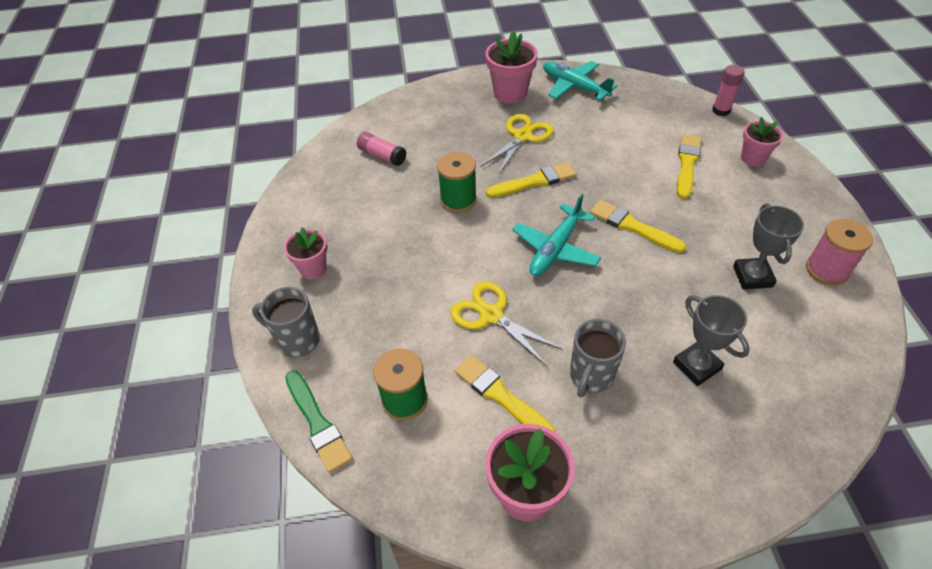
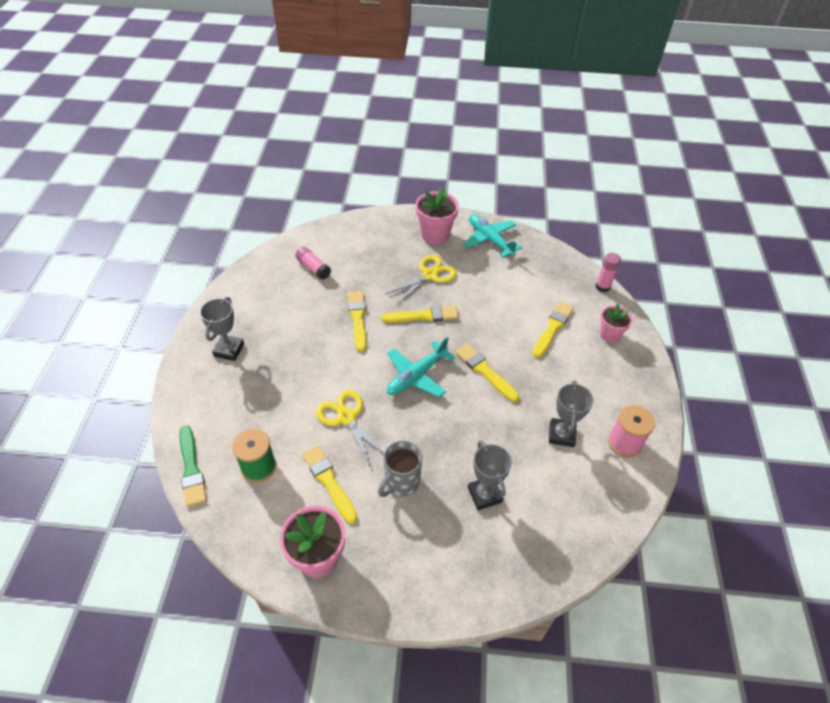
camera: 10 degrees right, 0 degrees up
(296, 340) = (198, 403): grey mug -> none
(313, 269) = (229, 350): pink flower pot -> grey trophy
(458, 200) = (358, 318): green spool -> yellow brush

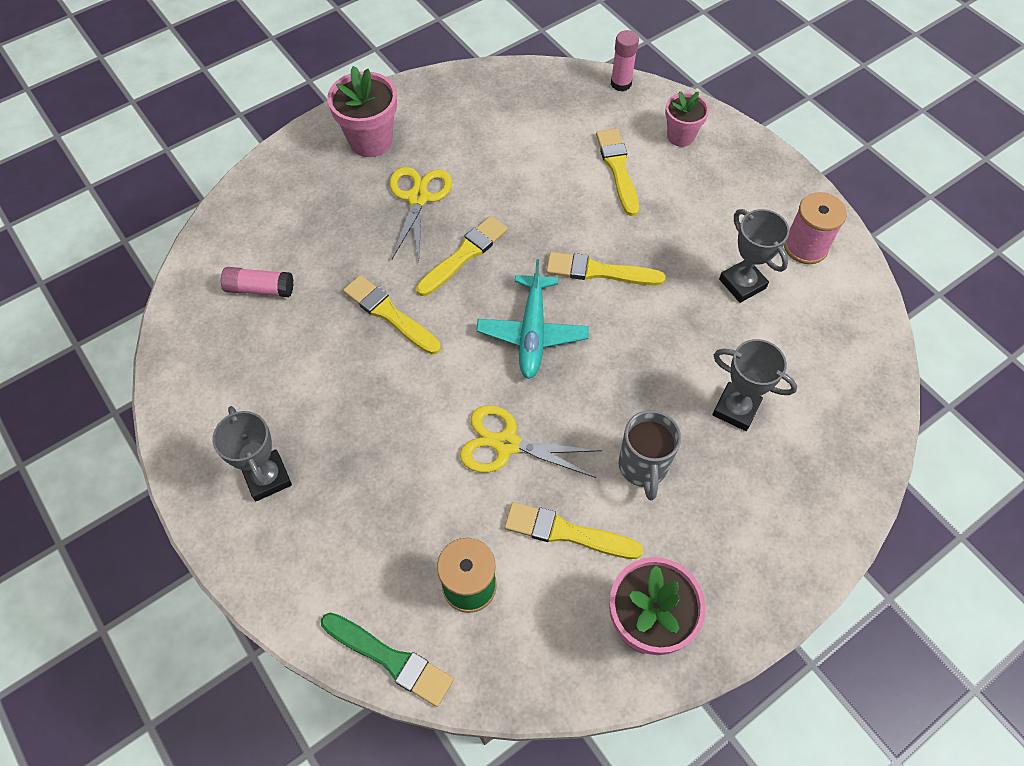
camera: 40 degrees left, 10 degrees up
(490, 240) = (443, 105): turquoise plane -> none

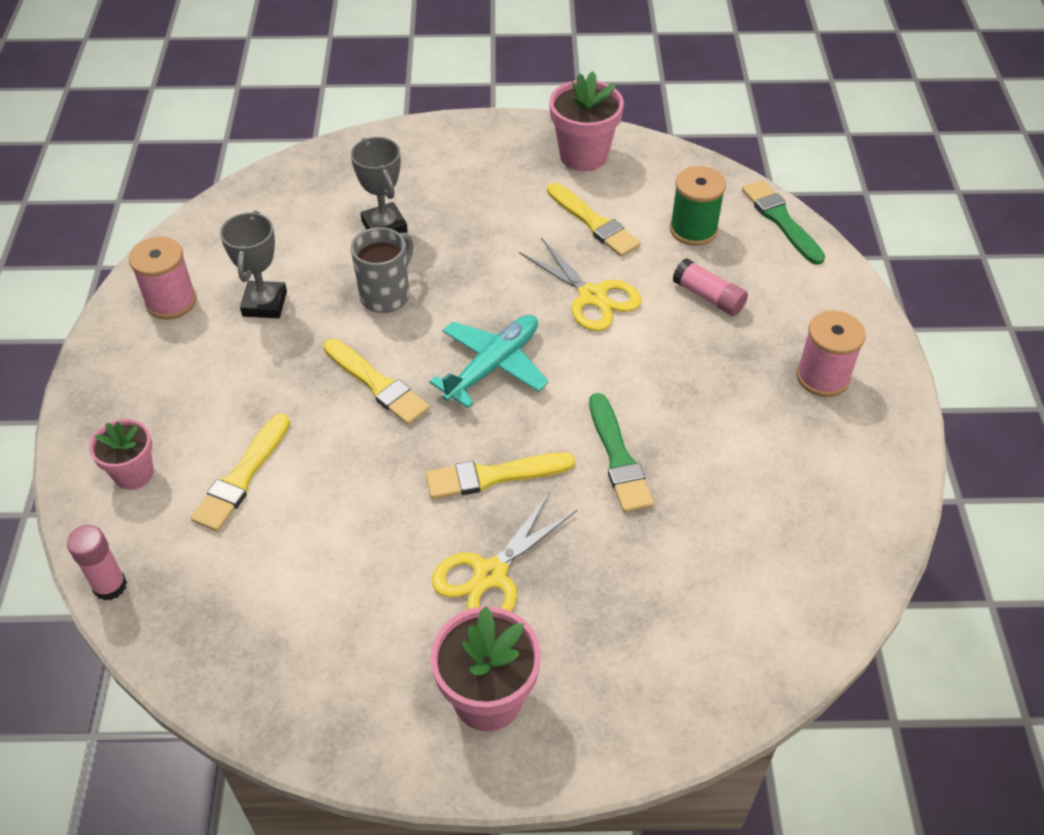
camera: 145 degrees left, 10 degrees down
(260, 289) = (745, 565): pink glue stick -> pink glue stick (708, 297)
(267, 477) = (822, 377): grey trophy -> pink spool
(389, 314) = (618, 458): yellow brush -> green brush
(643, 467) = (497, 229): grey mug -> grey mug (386, 295)

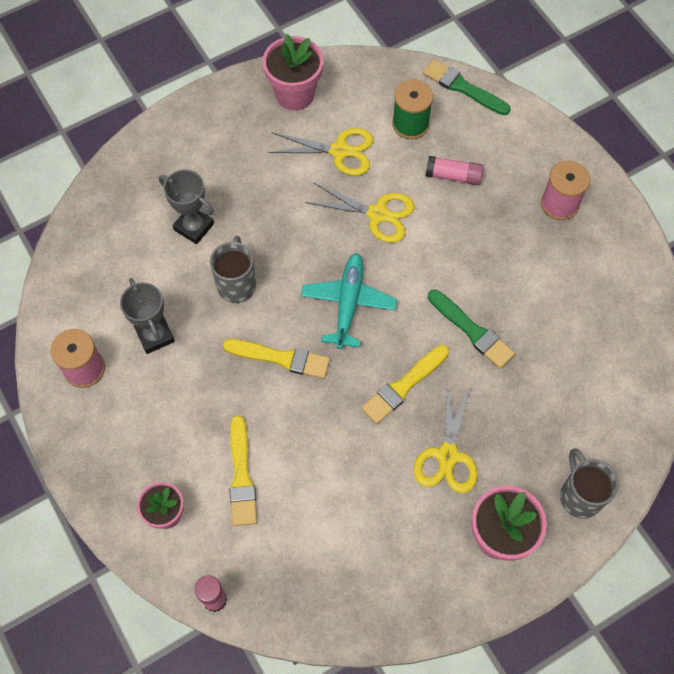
camera: 30 degrees left, 15 degrees up
(593, 223) = (339, 151): yellow brush -> yellow scissors
(627, 707) = (579, 495): none -> grey mug

